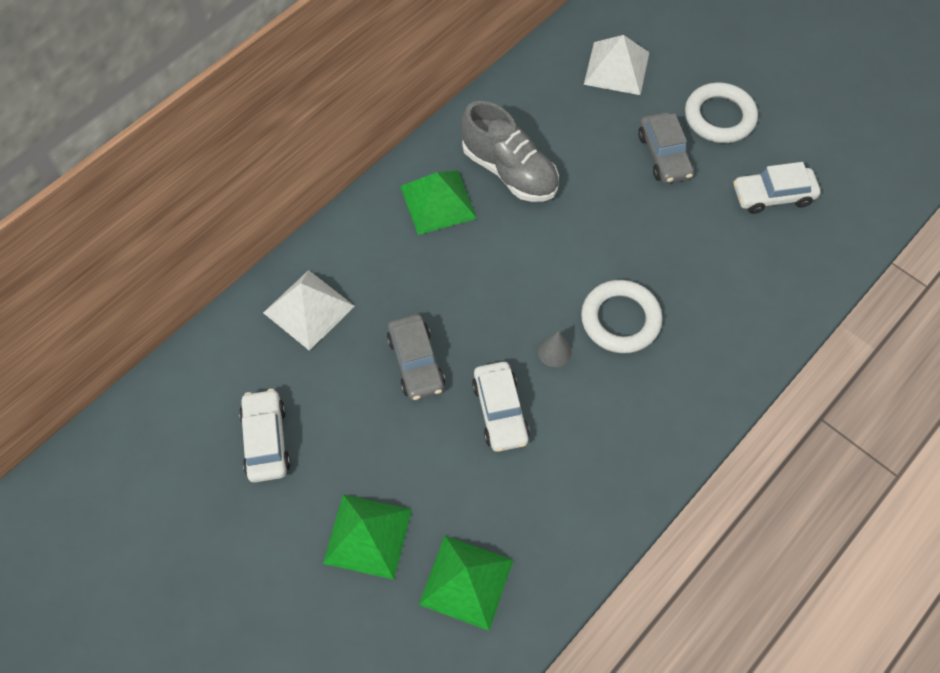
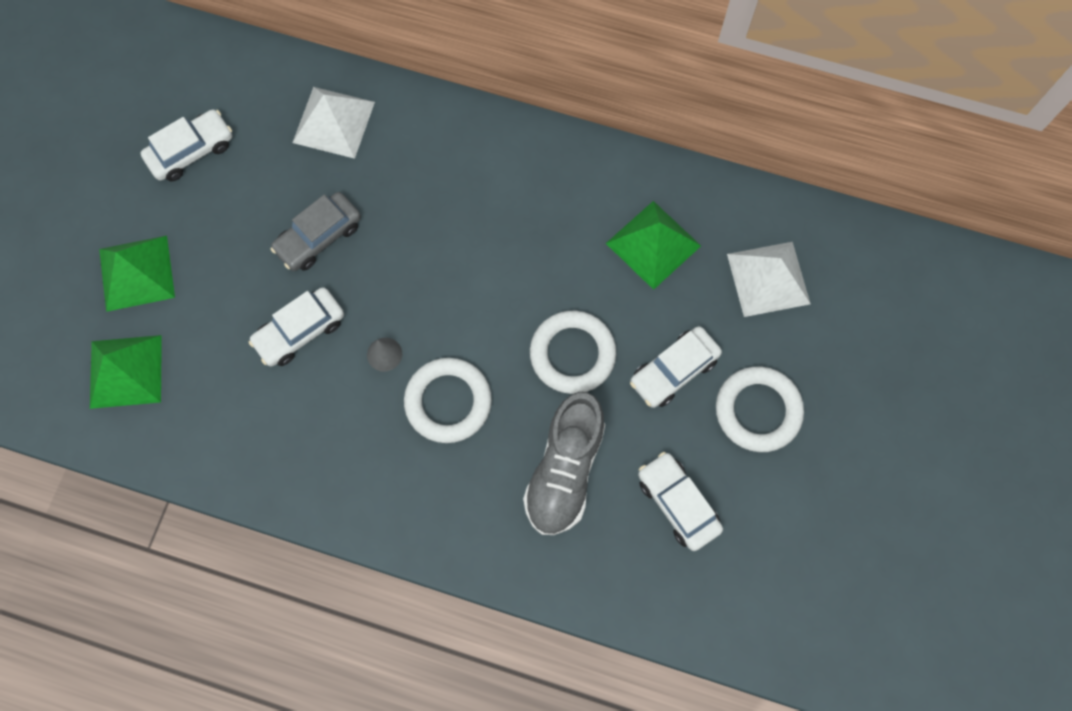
camera: 65 degrees right, 10 degrees up
(438, 202) = (505, 178): green pyramid -> green pyramid (653, 244)
(509, 171) = (574, 227): grey shoe -> grey shoe (564, 471)
(619, 215) = (572, 354): none -> white ring
(664, 155) = (674, 371): grey car -> white car

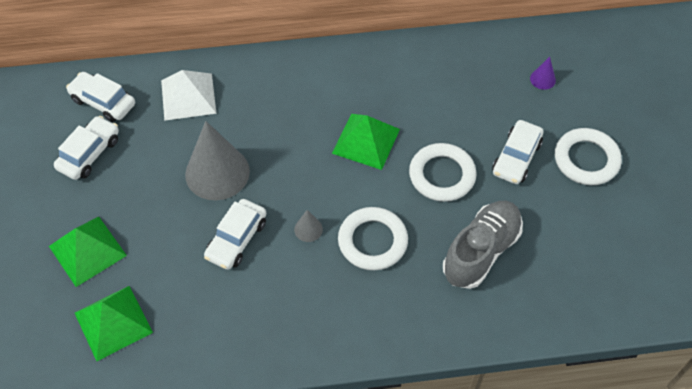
camera: 25 degrees left, 15 degrees down
(319, 237) = (217, 172): grey car -> grey cone
(564, 471) = (481, 251): grey shoe -> grey shoe turned 135 degrees counterclockwise
(653, 244) = (455, 88): green pyramid -> green pyramid (366, 141)
(677, 503) = (570, 239): white car -> white car (103, 102)
(768, 279) = (542, 79): white pyramid -> purple cone

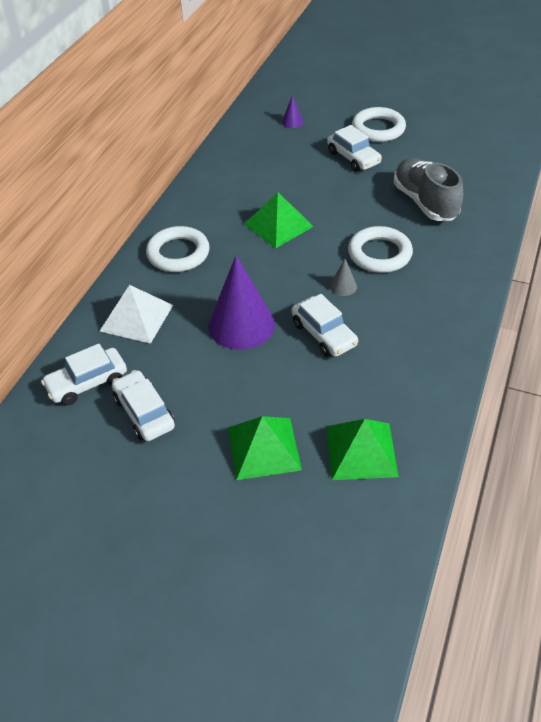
camera: 60 degrees left, 10 degrees down
(217, 172) = (241, 324): grey cone -> purple cone
(442, 175) = (342, 197): white ring -> white ring (178, 253)

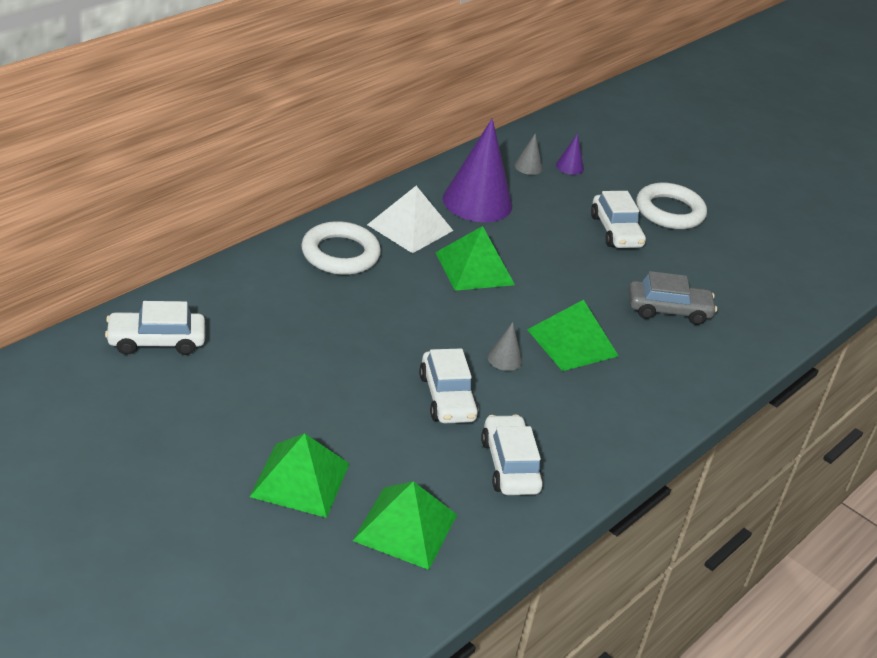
camera: 15 degrees right, 10 degrees down
(136, 318) = (251, 299): white pyramid -> white pyramid (410, 227)
(144, 413) = (196, 393): white car -> white car (509, 465)
(241, 324) = (360, 351): purple cone -> purple cone (477, 202)
(265, 133) = (528, 166): none -> grey cone
(379, 254) = (572, 342): white ring -> green pyramid
(425, 202) = (668, 310): grey shoe -> grey car

